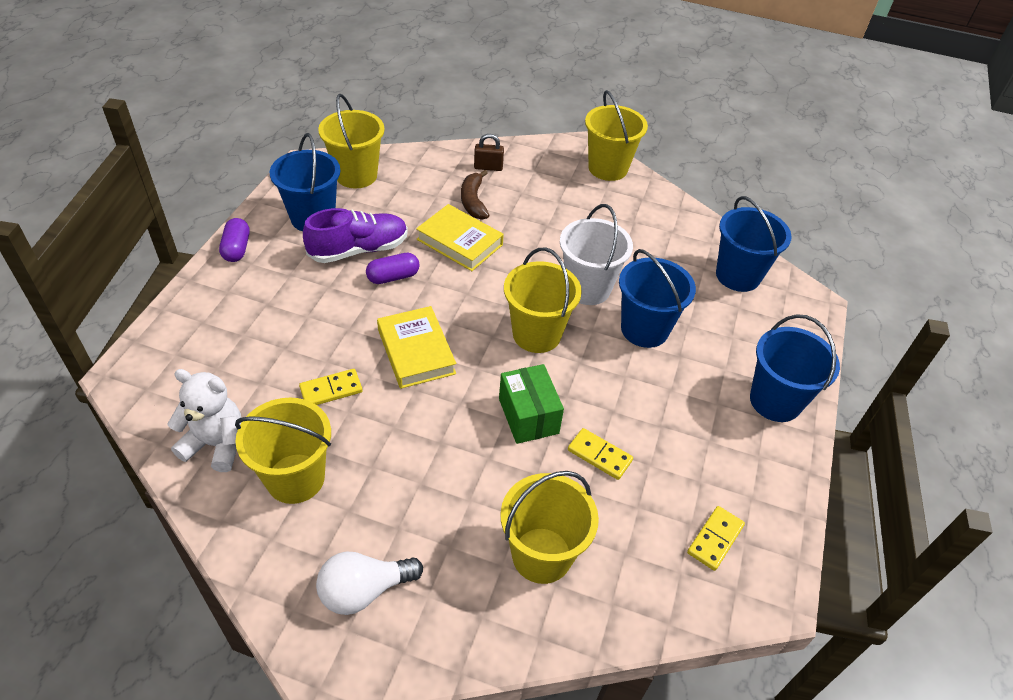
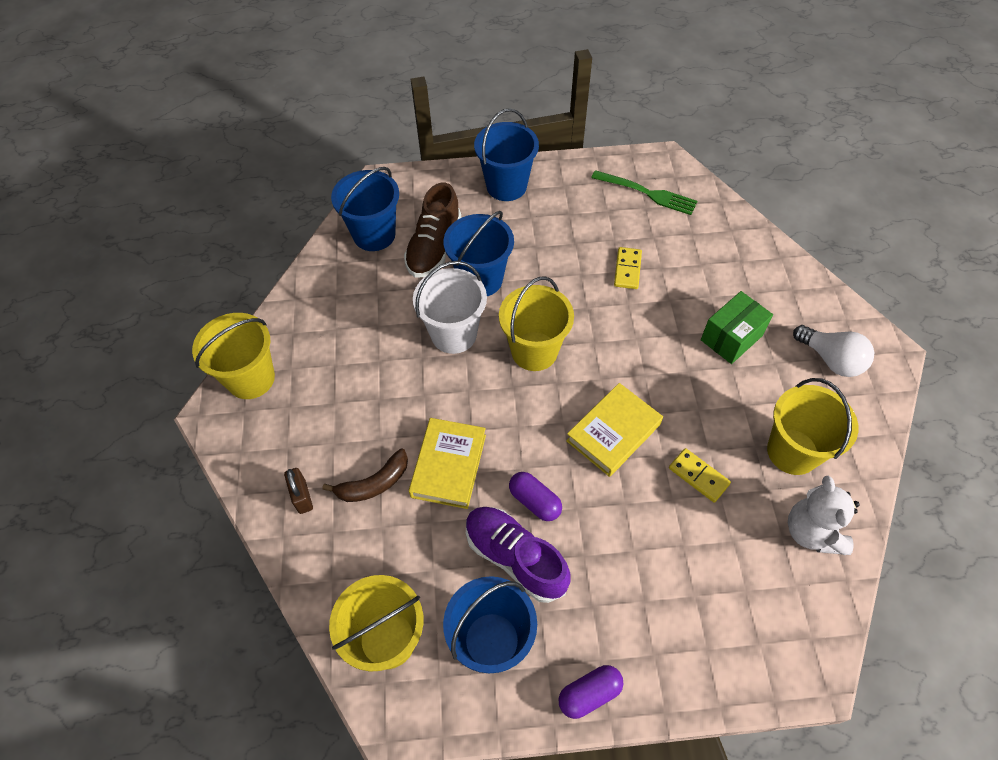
camera: 110 degrees left, 10 degrees up
(528, 416) = (623, 324): green box -> green box (731, 338)
(541, 555) = (728, 275): yellow bucket -> none
(703, 311) = (434, 247): none -> brown shoe
(715, 539) = (647, 193): yellow domino -> green fork

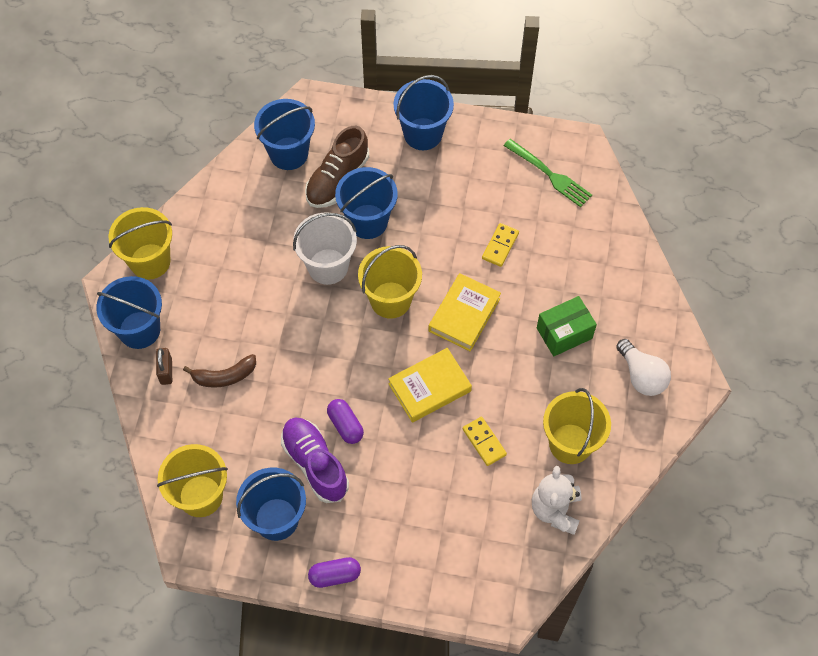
camera: 15 degrees right, 5 degrees up
(257, 457) = (139, 330): none -> blue bucket
(449, 466) = (287, 378): yellow book -> yellow book (464, 315)

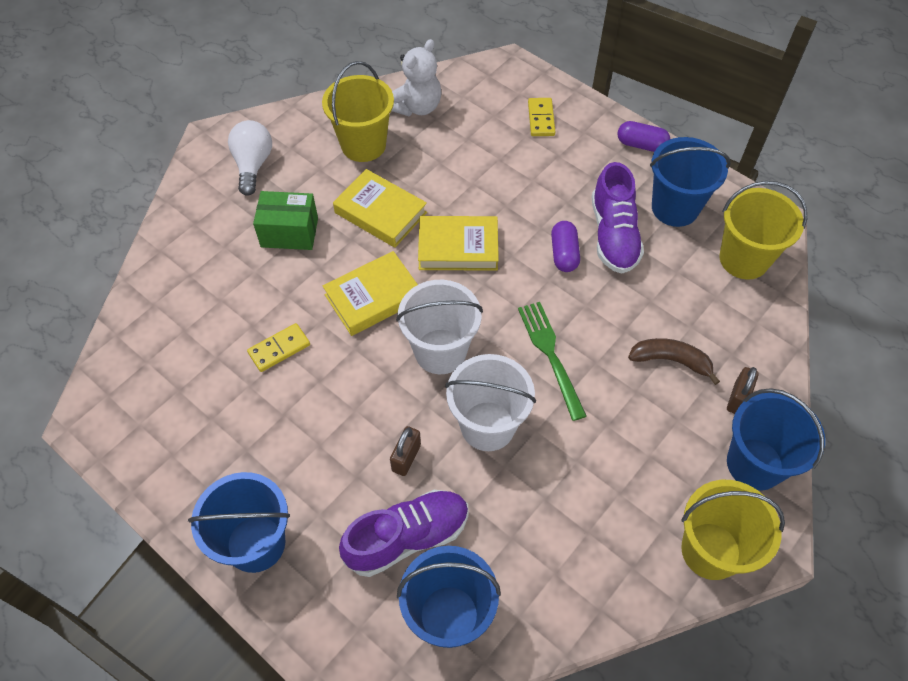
camera: 150 degrees left, 5 degrees down
(337, 179) = (407, 537): brown shoe -> purple shoe
(367, 221) = (406, 458): blue bucket -> brown padlock
(390, 300) = (440, 351): yellow bucket -> white bucket
(484, 442) = (439, 180): yellow domino -> yellow domino (541, 119)
(509, 386) = (380, 212): none -> yellow book
(549, 174) = (155, 402): green fork -> green fork (550, 355)

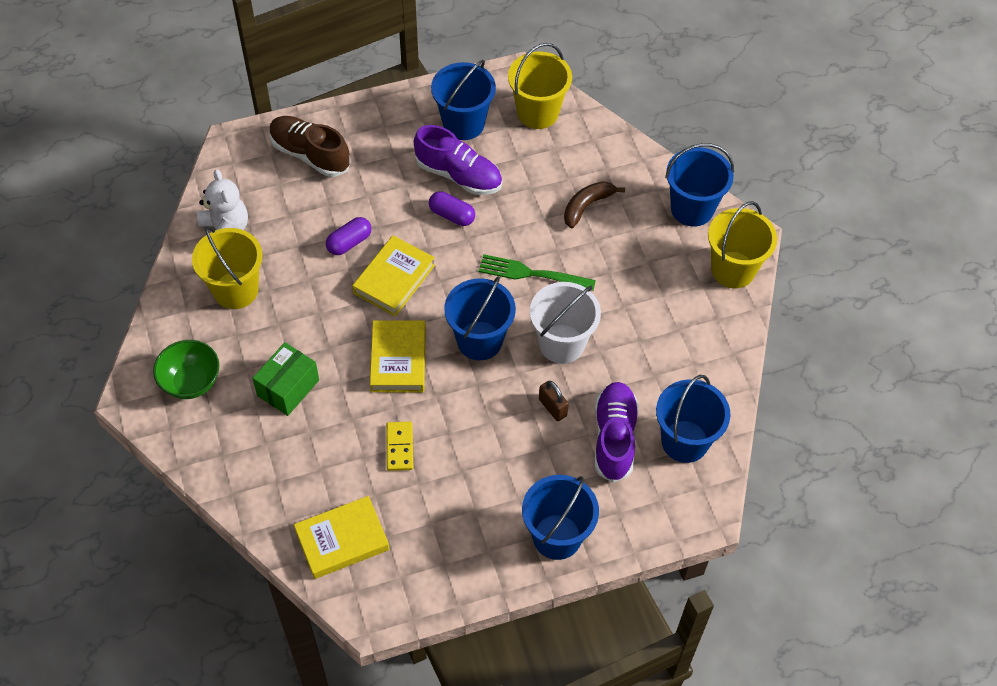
camera: 60 degrees left, 0 degrees up
(253, 165) = (191, 382): white light bulb -> green bowl
(380, 212) = (318, 313): yellow book -> yellow book (342, 540)
(440, 351) = (479, 340): white bucket -> blue bucket
(541, 119) = (310, 154): yellow domino -> brown shoe
(641, 145) = (389, 107): purple capsule -> purple capsule (349, 242)
(737, 398) = (640, 187): brown padlock -> none

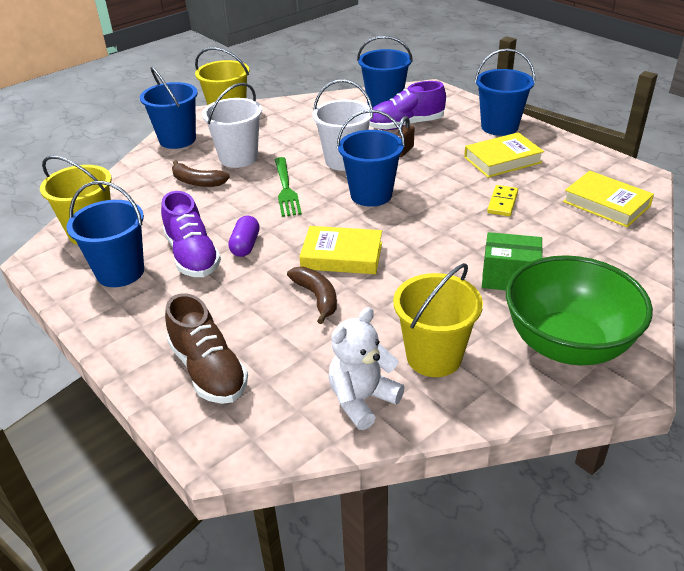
camera: 110 degrees left, 20 degrees down
(191, 382) = (567, 344): green bowl -> green bowl, size x1.77
(310, 154) = (208, 370): brown shoe -> brown shoe turned 45 degrees counterclockwise
(349, 242) = (317, 297): purple capsule -> brown banana
(398, 360) = (424, 227): yellow book -> yellow book (502, 160)
(399, 447) = (502, 203): yellow domino -> yellow domino turned 45 degrees counterclockwise
(458, 175) = (192, 255): purple shoe -> purple shoe turned 150 degrees clockwise
(619, 252) = (238, 158): none -> white bucket

